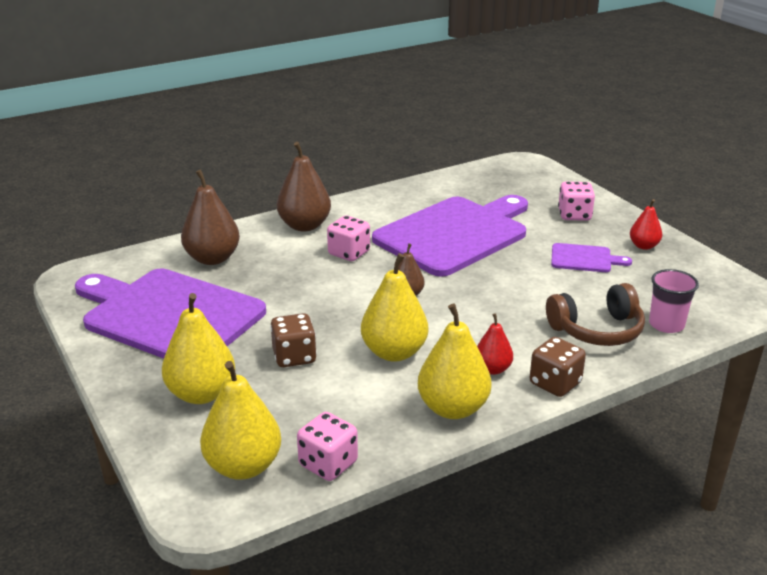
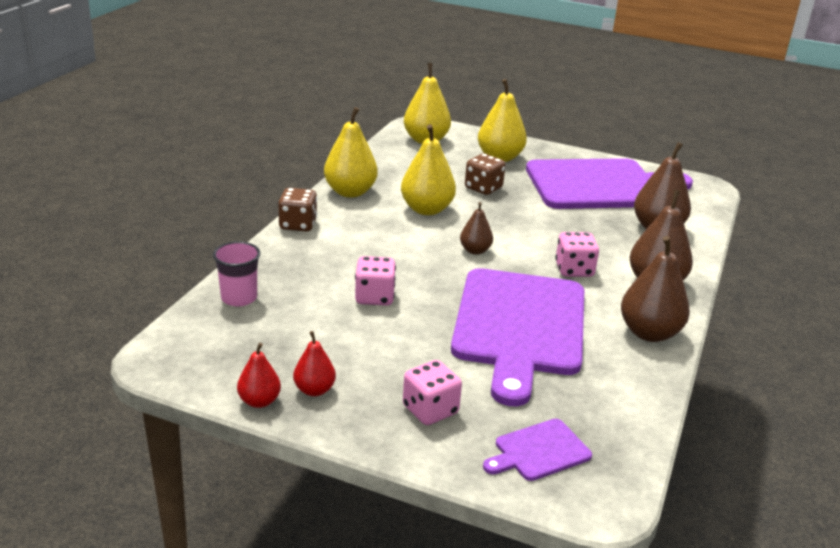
camera: 140 degrees right, 0 degrees up
(328, 464) = (386, 152): pink dice -> pink dice (374, 297)
(371, 204) = (649, 333): none -> brown pear
(492, 369) = (349, 220): red pear -> red pear (259, 401)
(584, 259) = (364, 345): purple cutting board -> purple cutting board (539, 451)
(597, 330) = (296, 273): brown headphones -> none

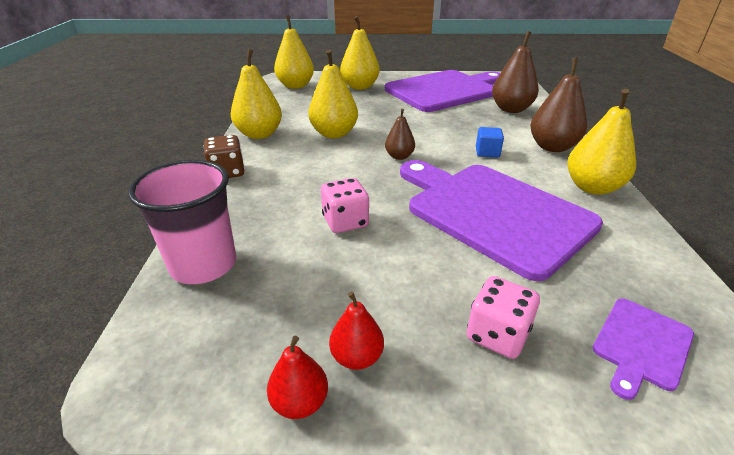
camera: 20 degrees left, 5 degrees up
(239, 298) = (203, 264): pink cup -> pink cup, size x1.57
(483, 188) = (365, 109): brown dice -> none
(519, 327) = (493, 212): purple cutting board -> purple cutting board turned 150 degrees clockwise
(574, 270) = (487, 152): pink dice -> blue cube
(649, 333) = (592, 187): brown pear -> yellow pear

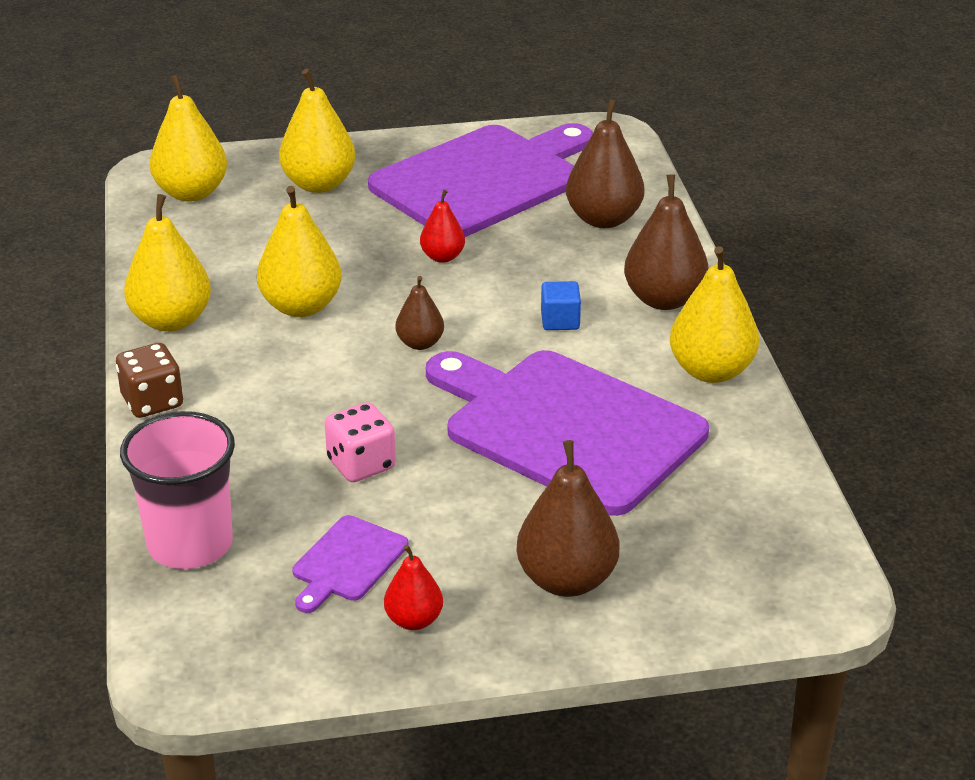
camera: 10 degrees left, 0 degrees up
(300, 402) = (364, 666): red pear -> red pear (442, 257)
(497, 335) = (566, 580): pink dice -> brown pear
(641, 345) = (721, 571): purple cutting board -> purple cutting board (347, 562)

